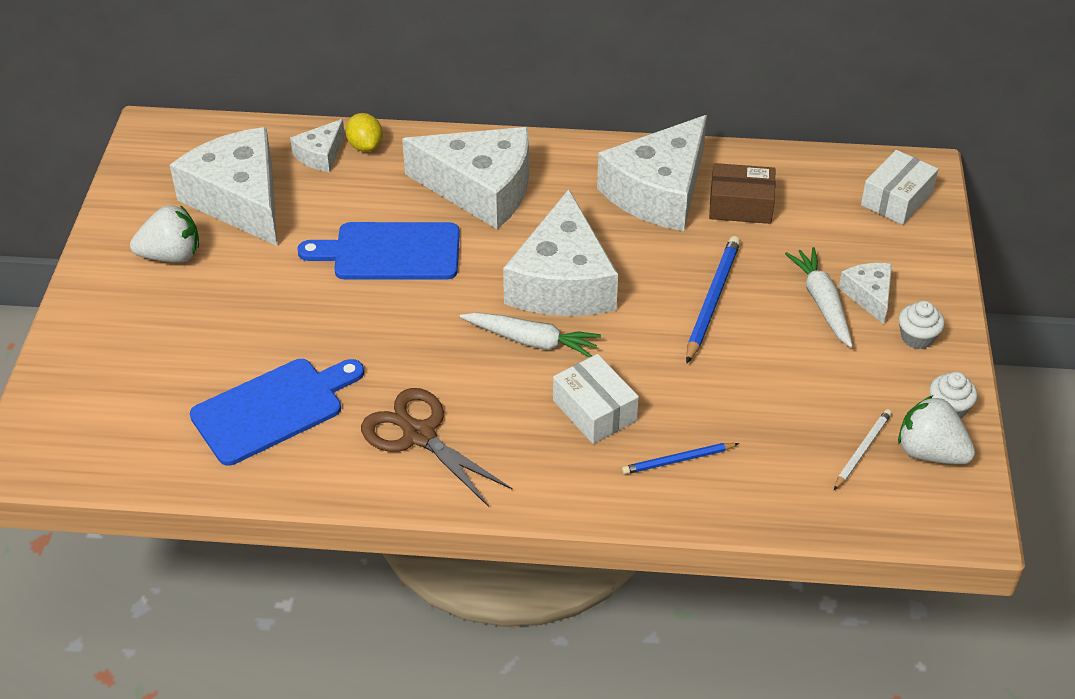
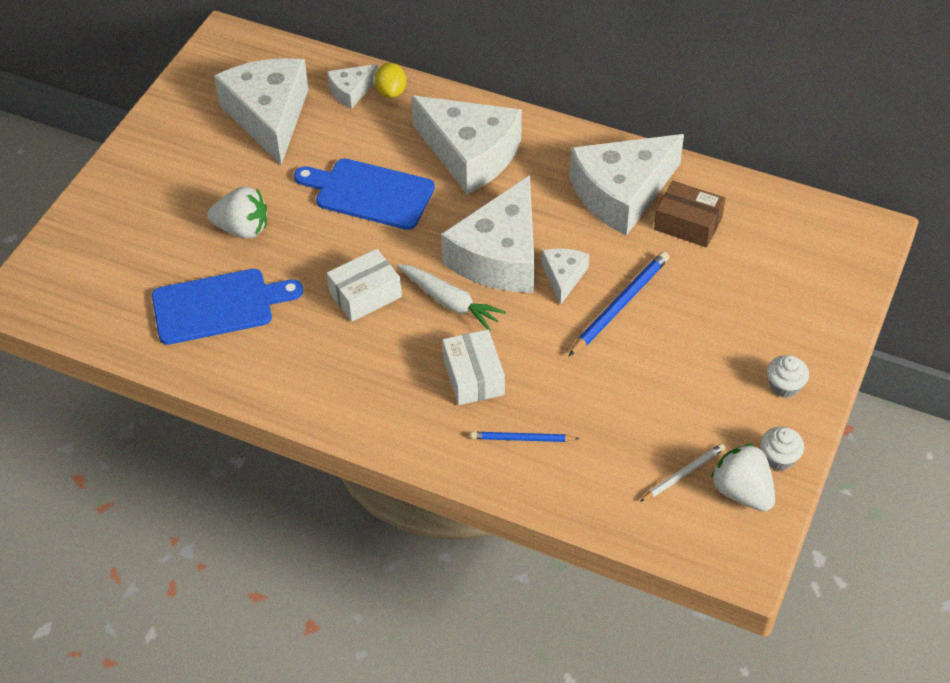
camera: 20 degrees right, 5 degrees up
(171, 256) = (195, 153): white strawberry -> white strawberry (242, 229)
(419, 435) = (322, 359): brown scissors -> none
(822, 302) = (715, 332): white carrot -> none
(869, 295) = (761, 336): white cheese -> white cheese (563, 277)
(896, 199) = (833, 252): white box -> white box (365, 295)

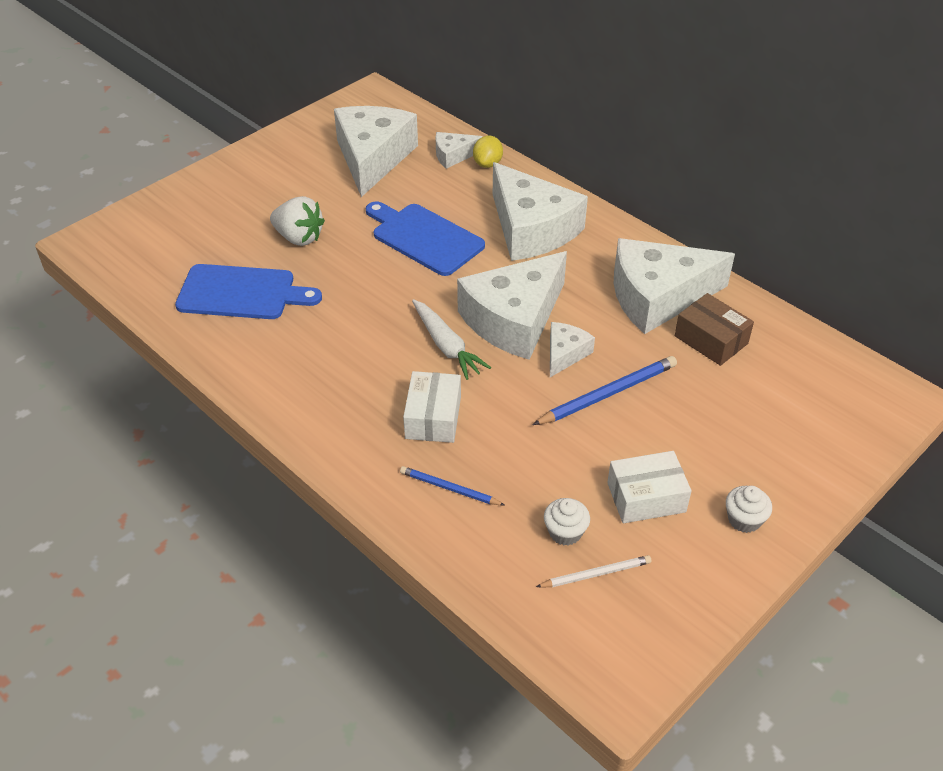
camera: 20 degrees right, 5 degrees down
(365, 295) = (373, 319): white box -> white box (646, 497)
(742, 492) = (650, 613): white strawberry -> none
(779, 458) = (706, 590): white cupcake -> white cupcake (565, 532)

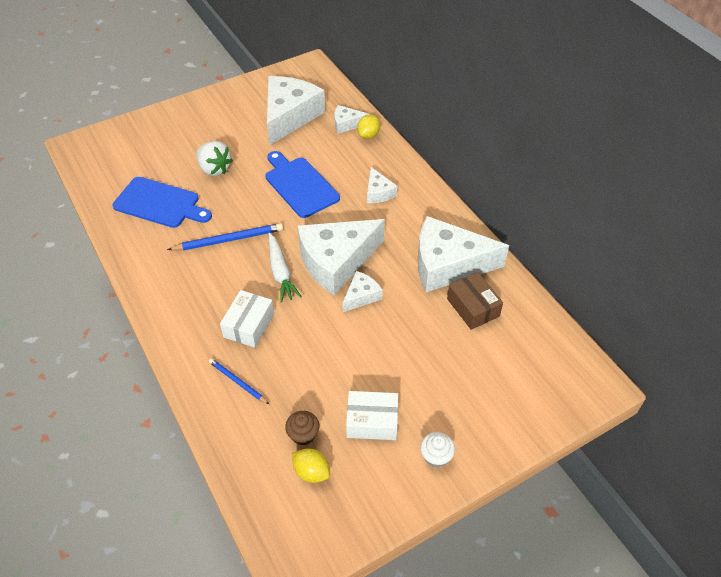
camera: 15 degrees right, 5 degrees up
(531, 229) = (378, 192): white cheese -> white cheese, size x0.47
(565, 532) = (303, 434): white cupcake -> brown cupcake
(596, 574) = (311, 472): white pencil -> yellow lemon
(608, 393) = (379, 334): blue pencil -> blue pencil (229, 239)

